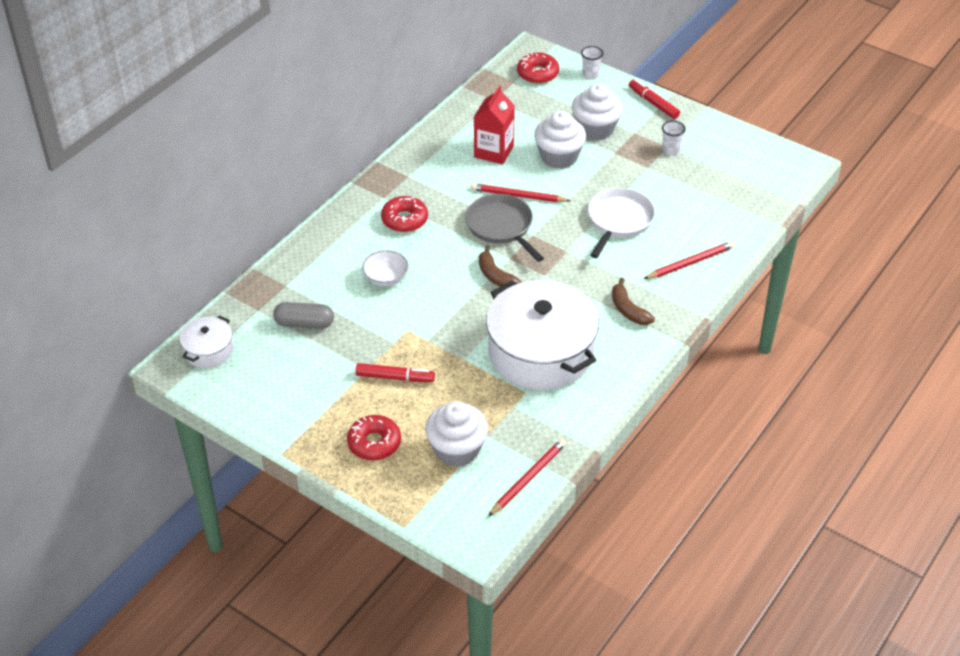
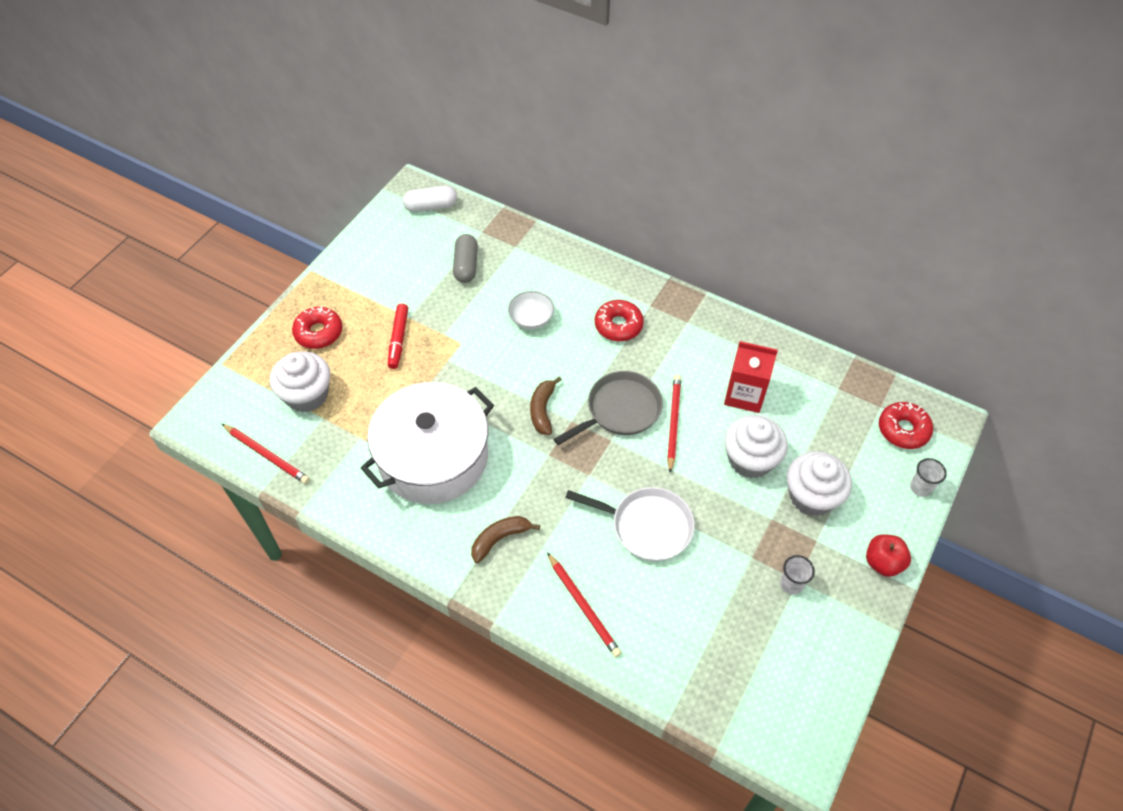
camera: 85 degrees right, 10 degrees up
(208, 350) = (431, 206): white pot -> white capsule
(495, 276) = (542, 410): brown banana -> brown banana turned 45 degrees counterclockwise
(653, 103) = (883, 562): red marker -> red apple

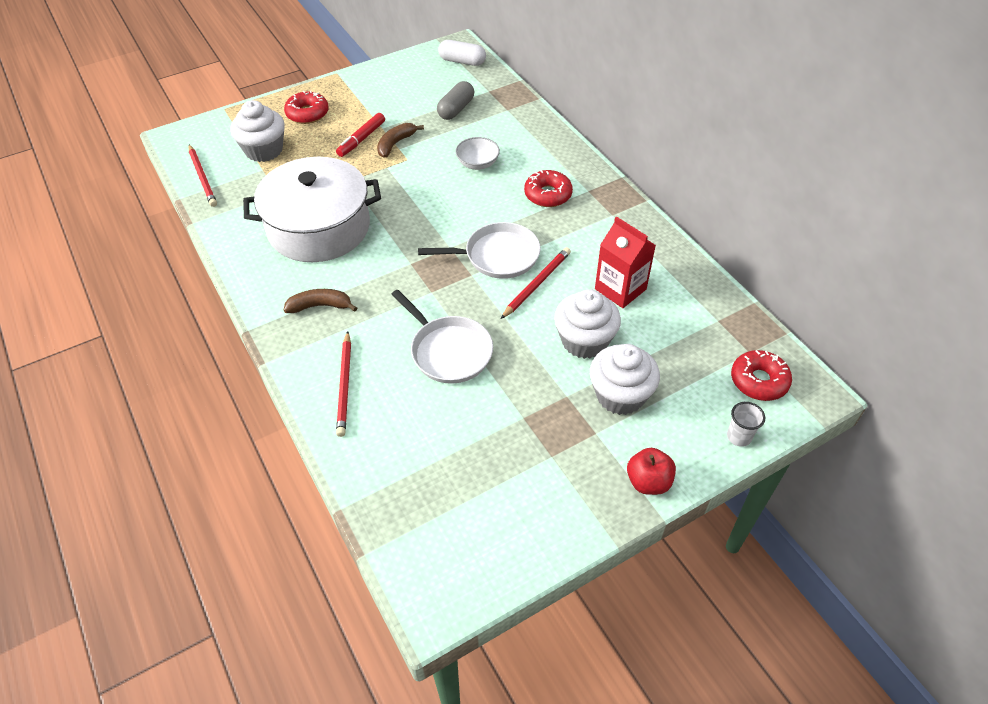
camera: 30 degrees right, 5 degrees down
(542, 410) = (432, 230): brown banana -> brown banana (395, 144)
(620, 410) = (498, 256): grey pan -> white pan
(791, 584) = (542, 456): white cup -> none

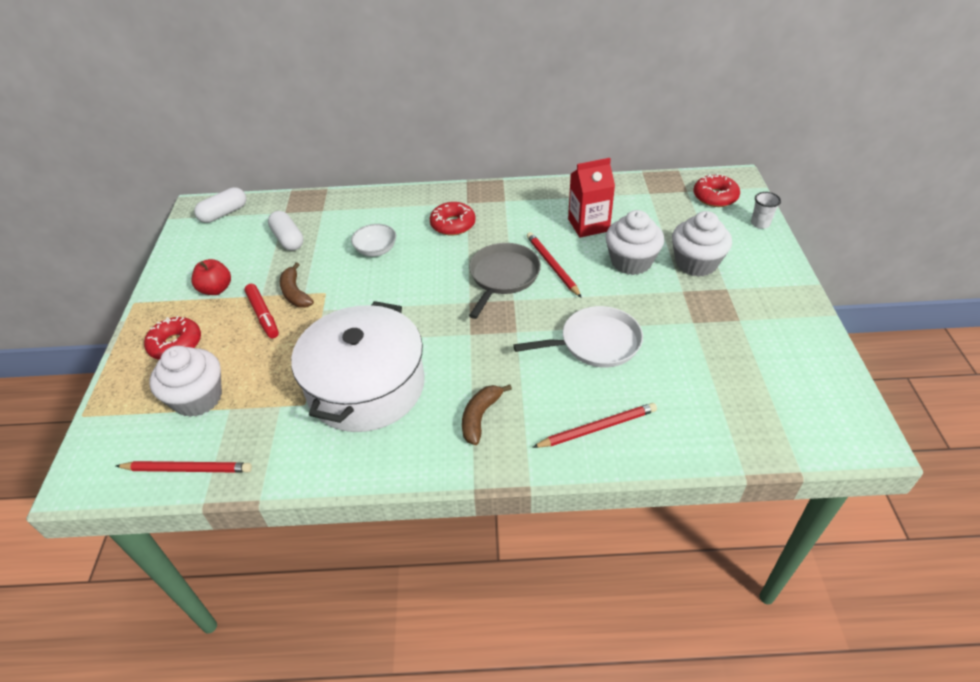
camera: 60 degrees left, 5 degrees down
(345, 385) = (597, 428): red pencil -> red pencil turned 45 degrees counterclockwise
(456, 109) = (288, 239): grey capsule -> white capsule
(498, 256) = (503, 276): white pan -> grey pan
(648, 482) = (783, 279): red apple -> red apple (216, 289)

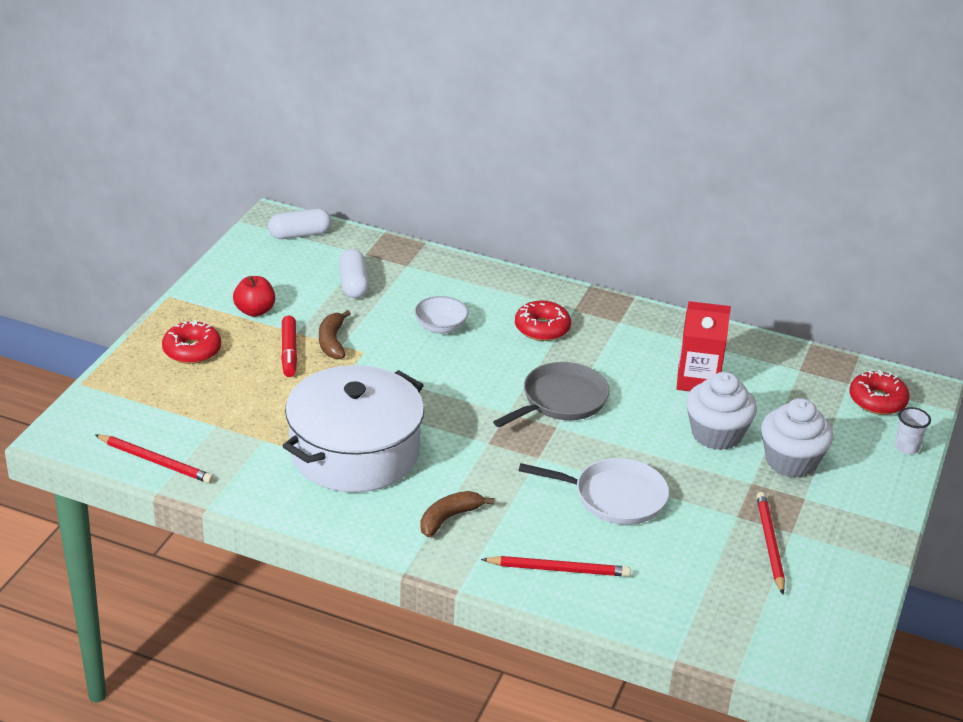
camera: 20 degrees right, 10 degrees down
(198, 398) = (191, 406): white cupcake -> none
(552, 266) = (623, 408): red pencil -> red pencil (769, 544)

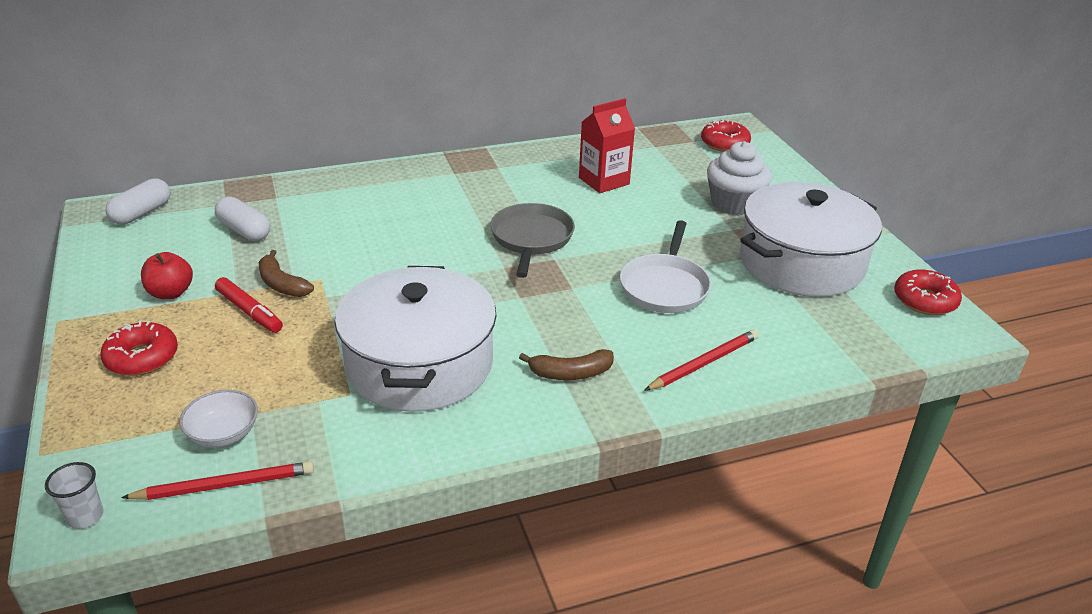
camera: 40 degrees left, 0 degrees up
(440, 327) = (365, 230): white bowl -> white bowl (223, 434)
(449, 518) = (570, 373): brown banana -> brown banana turned 105 degrees counterclockwise
(542, 328) = (448, 195): red donut -> red donut (924, 300)
(615, 497) = (665, 287): white pan -> white pan turned 135 degrees clockwise
(716, 434) = (666, 209): white cupcake -> none
(769, 544) = (801, 263): red pencil -> white pot
(906, 447) = (781, 162): white cup -> white cup (85, 517)

